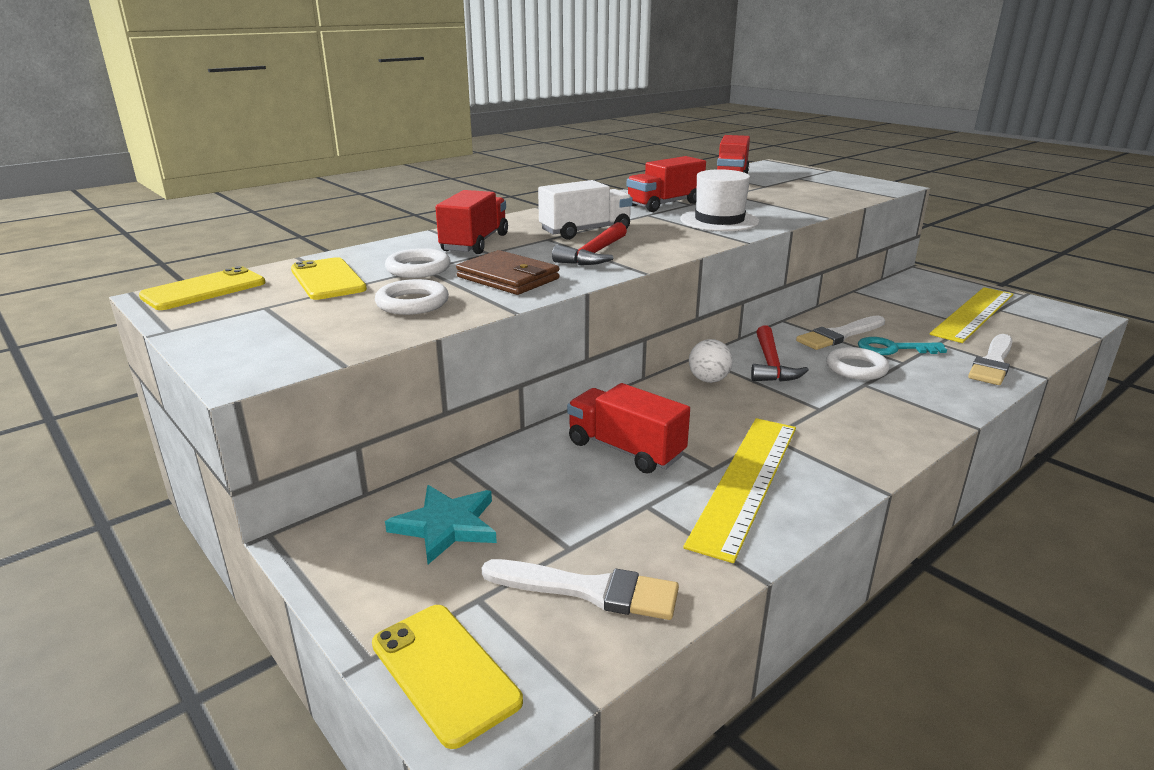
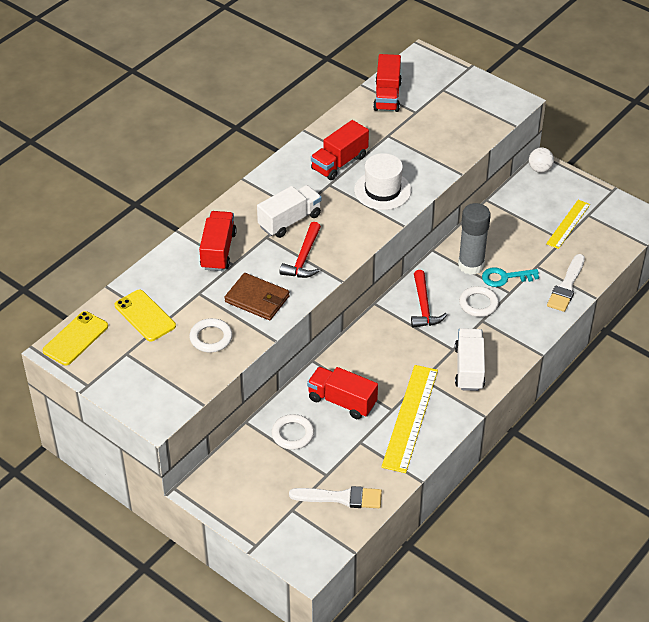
camera: 10 degrees left, 20 degrees up
(418, 269) = (195, 294): white ring -> white ring (292, 434)
(444, 672) = (289, 546): yellow phone -> none
(446, 526) = (261, 470): turquoise star -> none
(708, 380) = (384, 329): white ball -> white ball (540, 169)
(839, 335) = (471, 265): white brush -> grey glue stick
(851, 432) = (469, 368): none -> white truck
(973, 314) = (568, 224): yellow ruler -> yellow ruler, size x0.62

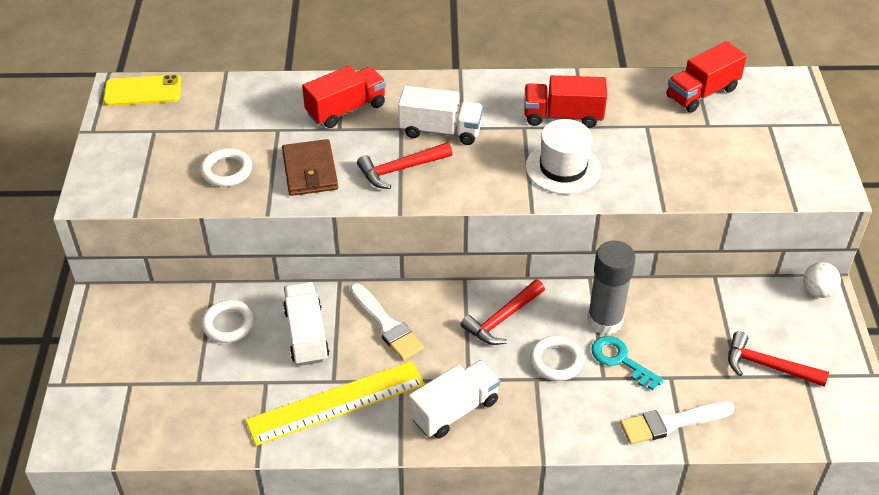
camera: 50 degrees right, 0 degrees up
(145, 316) = (212, 114): yellow phone -> none
(341, 498) = (177, 412): white brush -> white brush (386, 325)
(342, 401) = (307, 335): red truck -> white truck
(568, 224) = (767, 366): yellow ruler -> red hammer

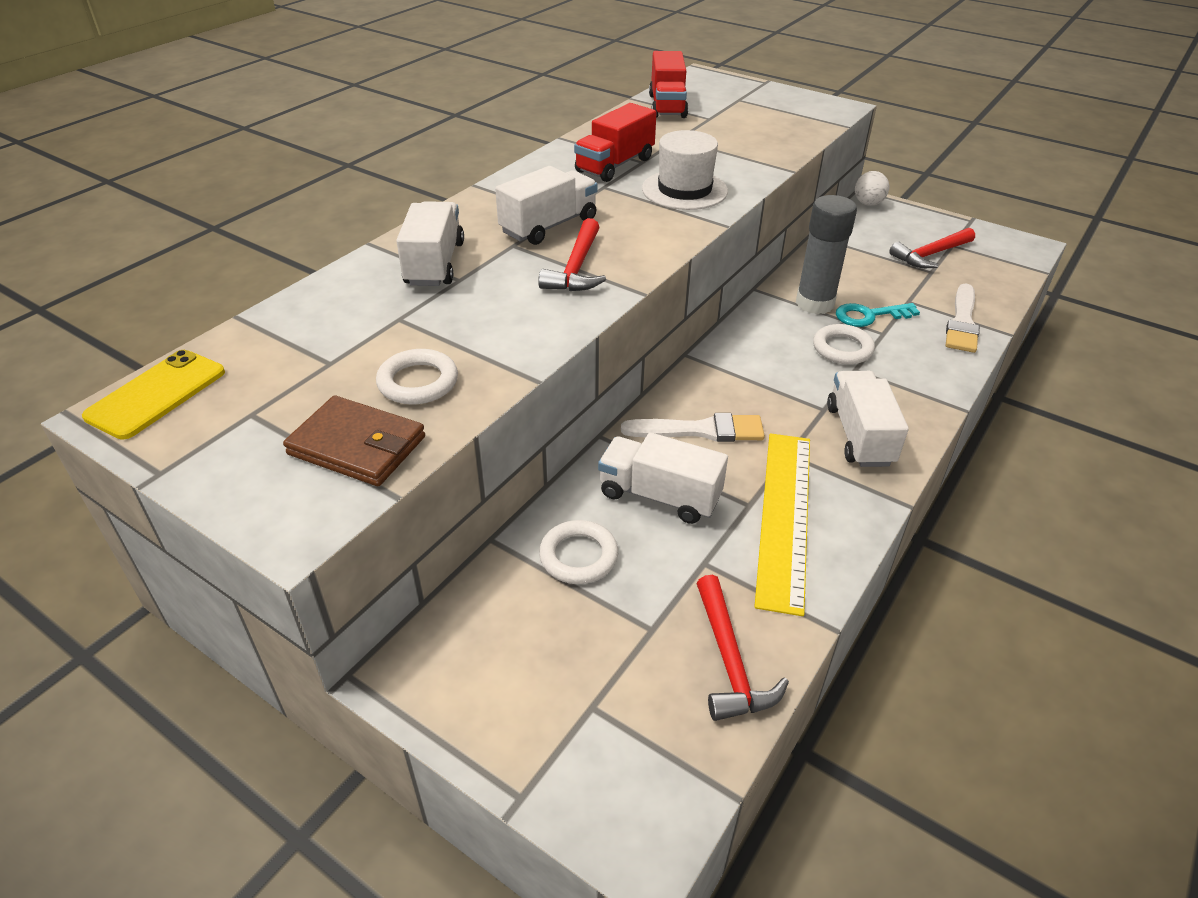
camera: 55 degrees left, 5 degrees down
(310, 171) = (502, 323): brown wallet -> brown wallet (357, 445)
(346, 109) = (434, 264): red truck -> white truck
(502, 319) = (761, 355): red hammer -> red hammer (729, 661)

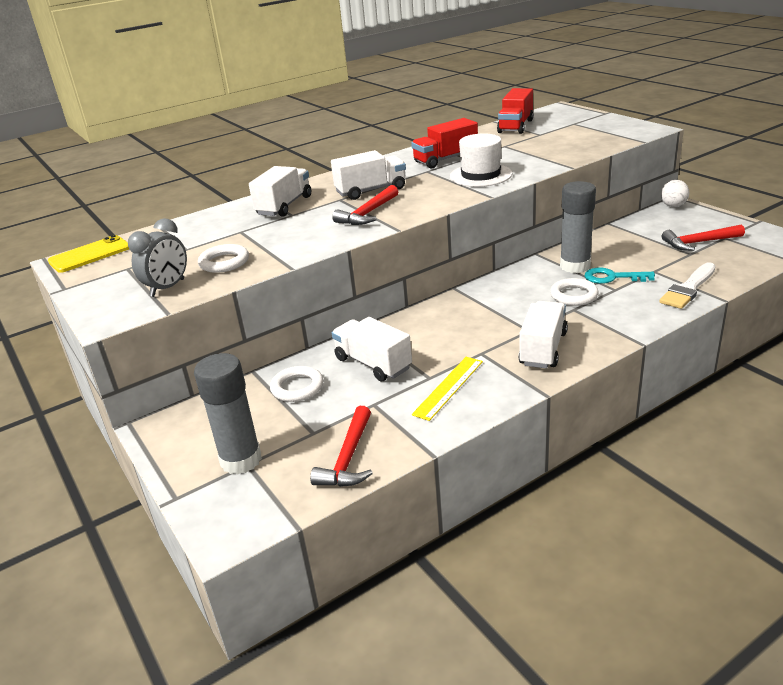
camera: 25 degrees right, 10 degrees down
(357, 445) = (167, 288): brown wallet -> grey clock
(578, 702) = (241, 460): none -> grey glue stick
(700, 430) = (429, 331): white brush -> none
(784, 516) = (448, 387): yellow ruler -> yellow ruler, size x0.62

